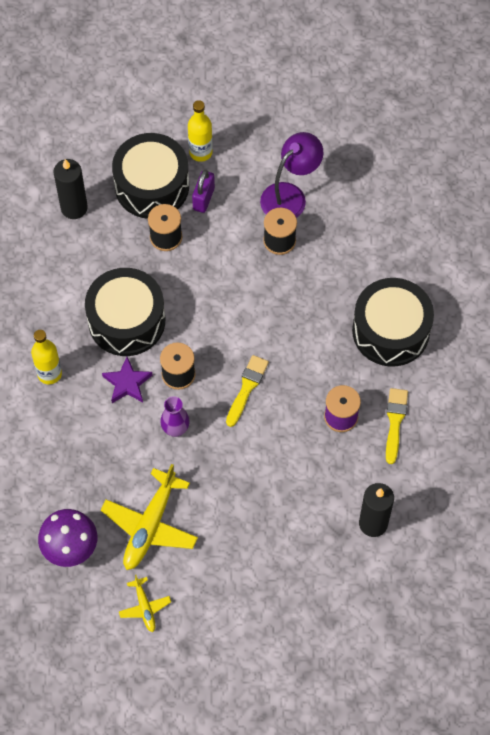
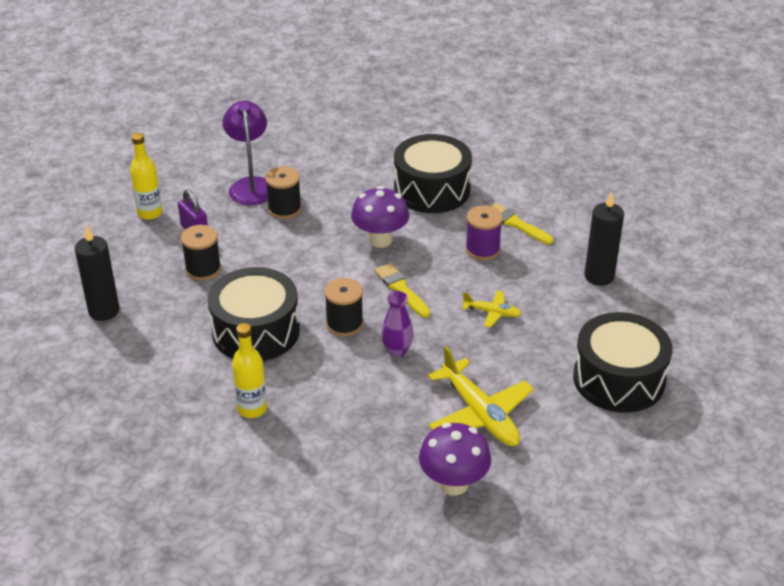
camera: 55 degrees left, 25 degrees down
(127, 383) = (318, 360): purple star -> none
(145, 607) = (563, 459): yellow plane -> yellow plane (492, 312)
(152, 186) = (144, 254): black drum -> black drum (619, 379)
(294, 335) = (380, 240): none -> purple mushroom

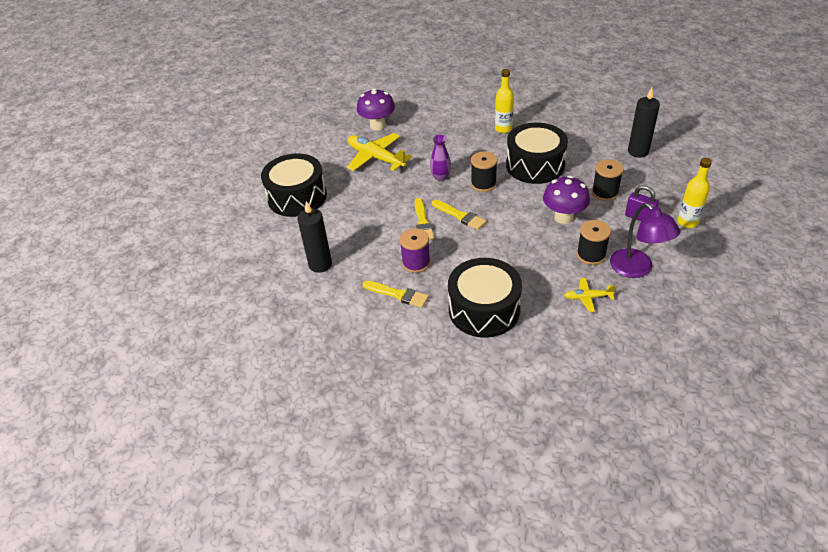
camera: 165 degrees right, 5 degrees up
(380, 240) = (498, 249): purple mushroom -> purple mushroom (563, 217)
(453, 293) = (423, 222): none -> yellow brush
(492, 312) = (390, 216): yellow plane -> yellow plane (587, 297)

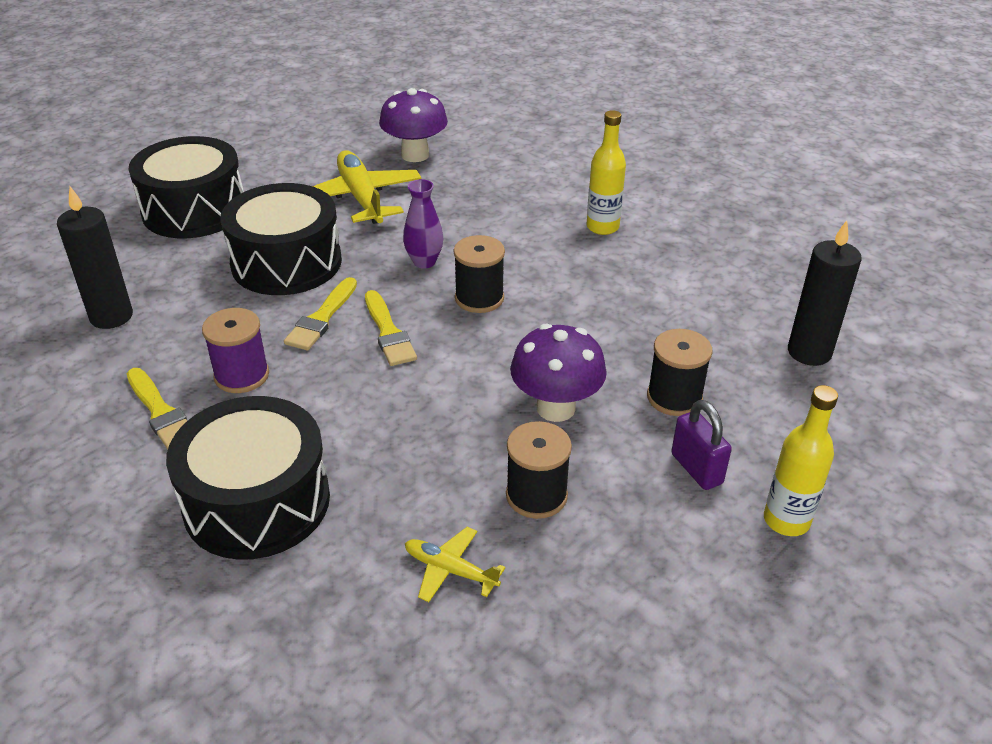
camera: 25 degrees right, 5 degrees down
(535, 165) = (595, 303): black drum -> black drum (286, 262)
(637, 269) = (596, 563): purple lamp -> none

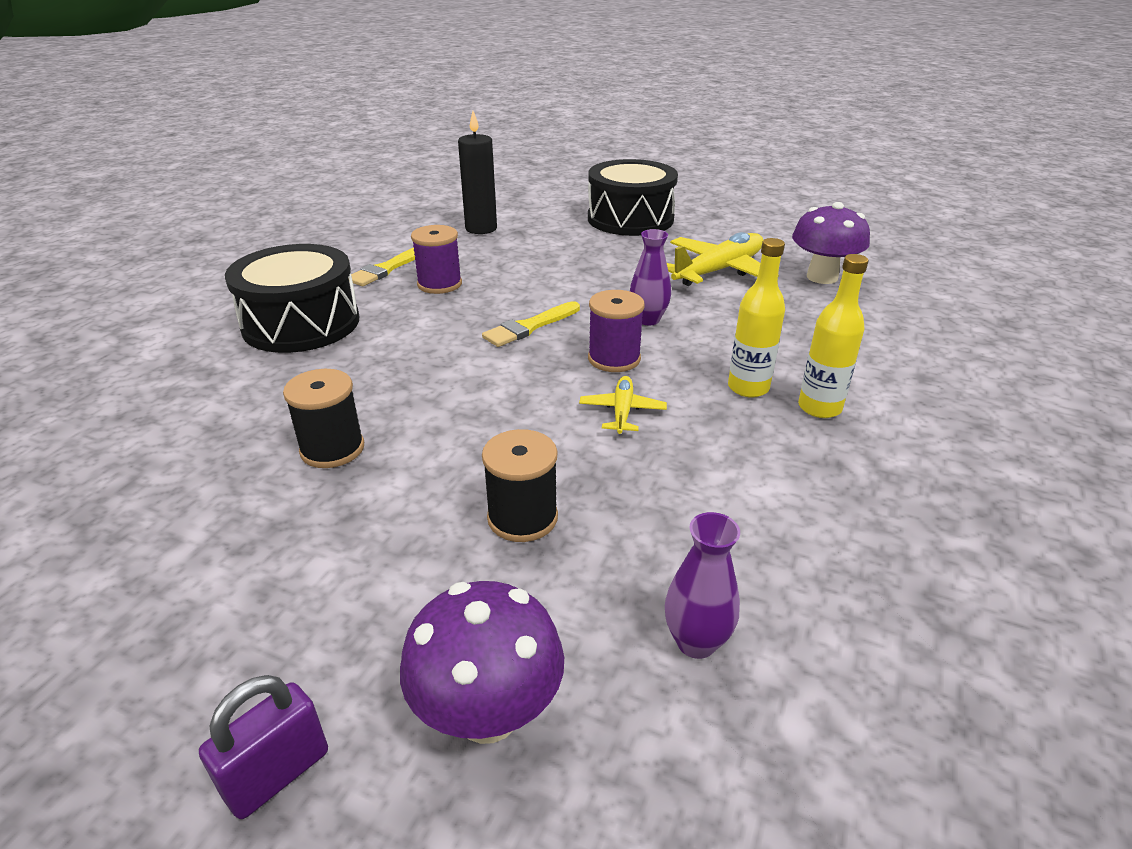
camera: 70 degrees right, 5 degrees down
(286, 262) = (593, 265): black drum -> none
(322, 318) = (529, 295): yellow brush -> none
(450, 570) = (232, 422): yellow plane -> yellow plane (622, 411)
(479, 298) = (614, 359): black spool -> purple spool
(555, 408) = (465, 436): purple mushroom -> purple mushroom (488, 713)
(696, 469) = (400, 555): purple padlock -> purple padlock (277, 773)
(786, 520) = (324, 653): yellow bottle -> yellow bottle (748, 388)
(809, 352) = (696, 642): black candle -> purple vase

